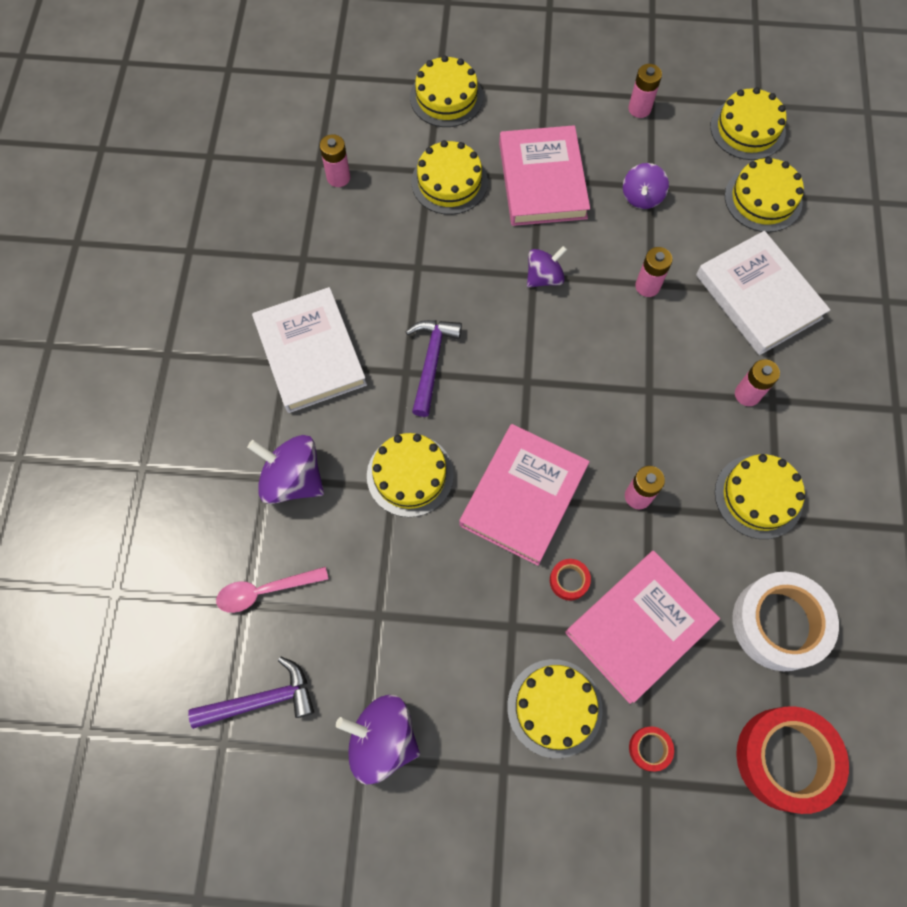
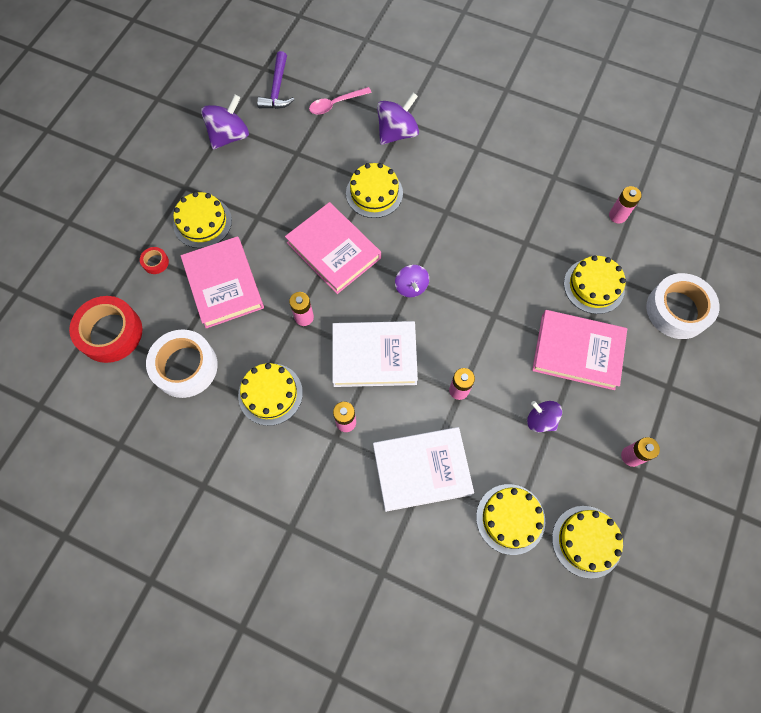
camera: 110 degrees right, 0 degrees up
(265, 591) = (335, 104): pink spoon -> pink spoon turned 120 degrees counterclockwise
(310, 353) = (479, 163): white book -> white book (374, 356)
(431, 362) = (448, 228): purple hammer -> none
(446, 97) = (677, 310): yellow cake -> white tape
(544, 277) = (490, 321): purple spinning top -> purple spinning top (411, 287)
(569, 580) = (269, 256): red tape -> none

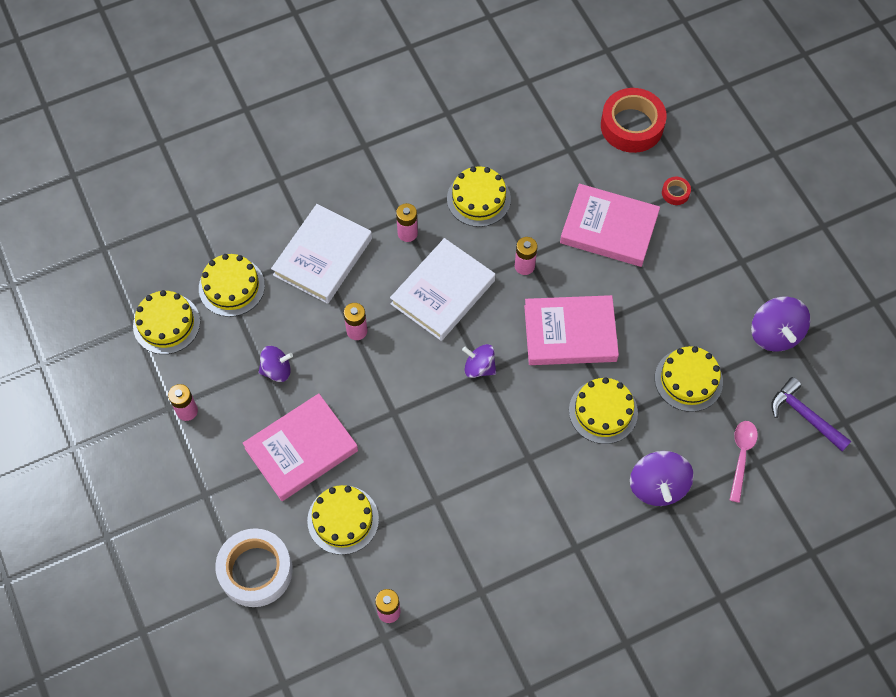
camera: 130 degrees right, 5 degrees down
(185, 367) = (555, 157): white tape -> none
(202, 222) = (689, 251): yellow cake -> yellow cake (688, 380)

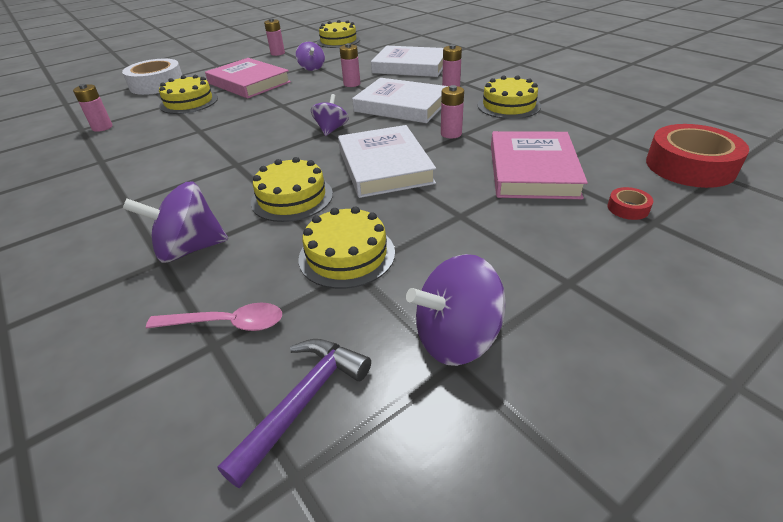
camera: 80 degrees right, 25 degrees down
(231, 287) = (372, 49): yellow cake -> none
(570, 333) = (384, 166): pink book -> white book

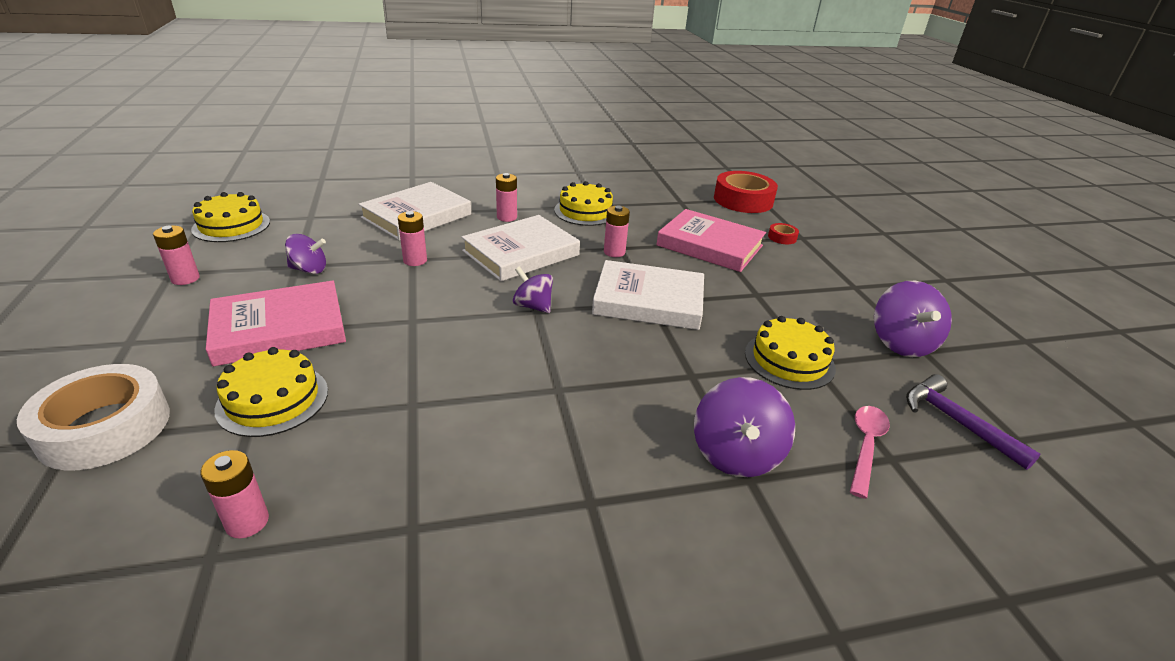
camera: 70 degrees left, 5 degrees down
(292, 198) = (672, 367): yellow cake -> none

